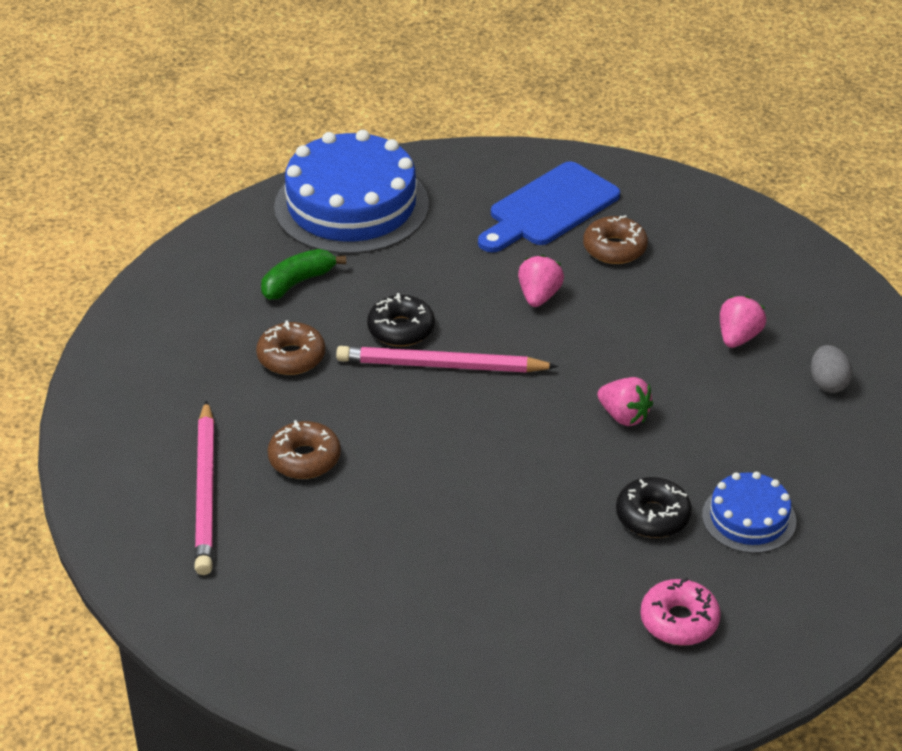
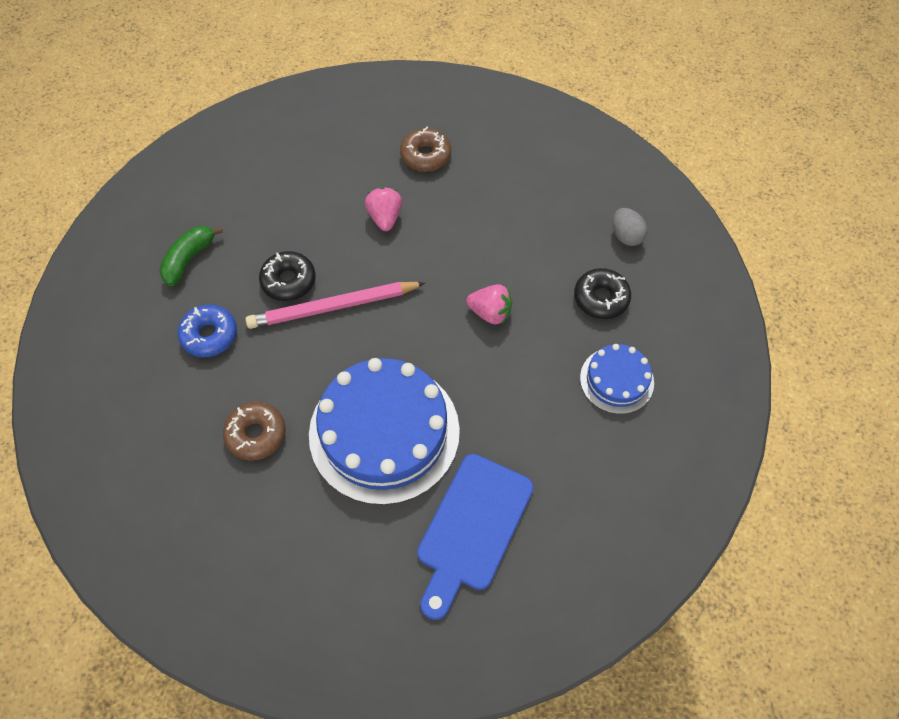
camera: 20 degrees left, 20 degrees up
(205, 492) = (185, 495): pink pencil -> none
(291, 357) = (209, 335): brown donut -> blue donut
(351, 205) = (206, 171): blue cake -> blue cake (384, 432)
(549, 208) = (362, 131): blue cutting board -> blue cutting board (472, 528)
(652, 516) = (546, 401): black donut -> black donut (601, 298)
(679, 621) = (602, 496): pink donut -> none
(738, 337) = (547, 213): pink strawberry -> none

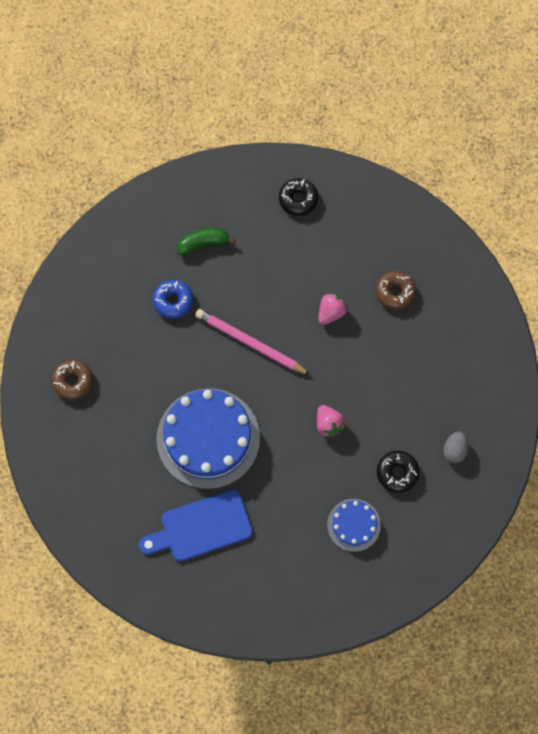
camera: 45 degrees right, 10 degrees up
(256, 434) = (146, 380): brown donut -> brown donut (73, 381)
(288, 281) = (242, 305): black donut -> black donut (298, 199)

